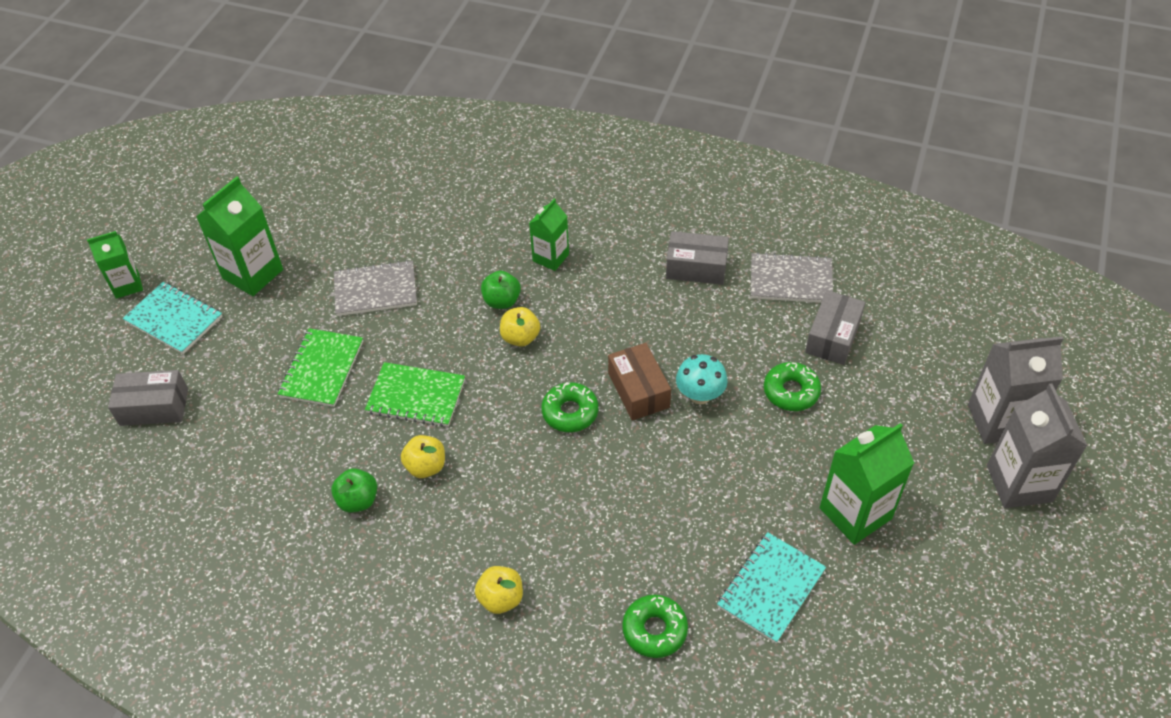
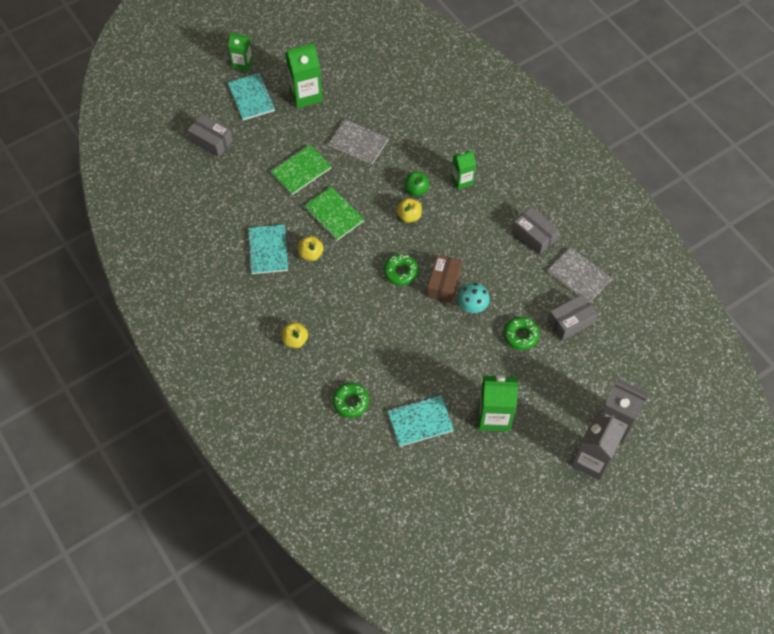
camera: 35 degrees right, 10 degrees up
(358, 500) = (268, 250): green apple -> turquoise notebook

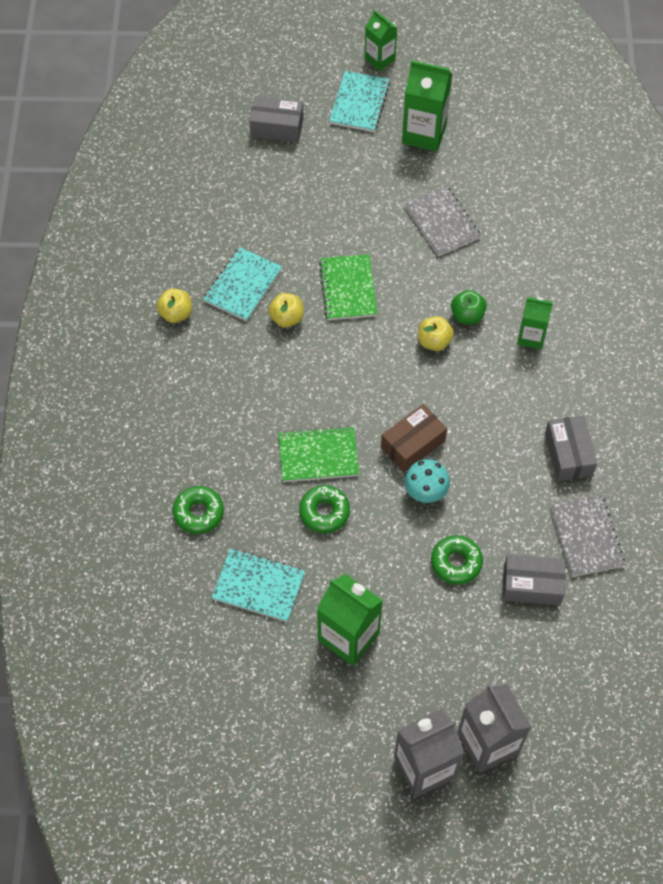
camera: 35 degrees right, 0 degrees up
(211, 141) = (277, 127): grey box -> grey box turned 60 degrees counterclockwise
(295, 340) = (193, 404): yellow apple -> yellow apple (176, 314)
(301, 170) = (350, 217): green notebook -> green notebook (318, 456)
(400, 272) = (372, 400): green donut -> green donut (324, 512)

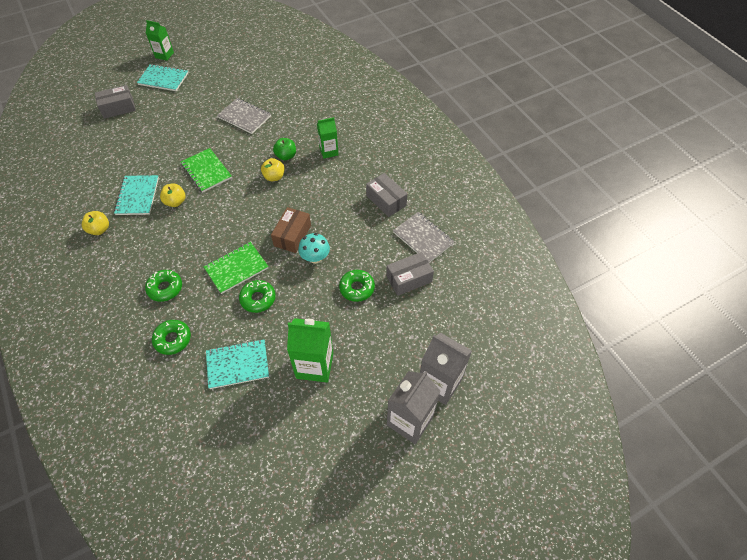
camera: 30 degrees left, 5 degrees down
(219, 439) = (165, 288): none -> green donut
(359, 103) = (163, 79): turquoise notebook -> turquoise notebook turned 60 degrees counterclockwise
(424, 133) = (210, 80): green carton -> none

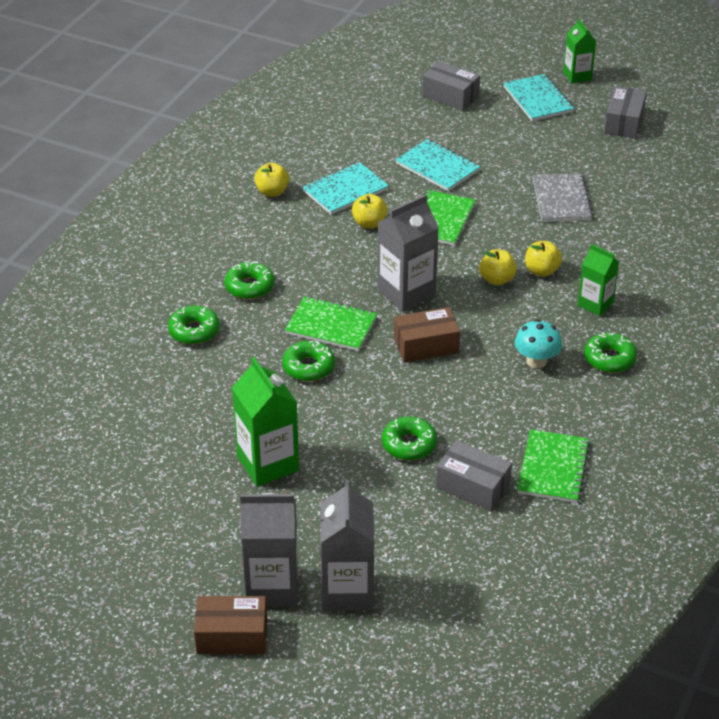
camera: 55 degrees right, 15 degrees down
(237, 365) = (210, 399): turquoise notebook -> turquoise notebook (437, 167)
(245, 219) = (406, 292): none -> grey carton
(286, 156) = (541, 271): green apple -> yellow apple
(315, 258) = (415, 383): turquoise mushroom -> turquoise mushroom (536, 361)
(370, 170) = (609, 359): none -> green donut
(386, 200) = (575, 401): grey box -> grey box (624, 122)
(423, 238) = (553, 468): grey notebook -> green notebook
(432, 466) = (232, 636): none -> brown box

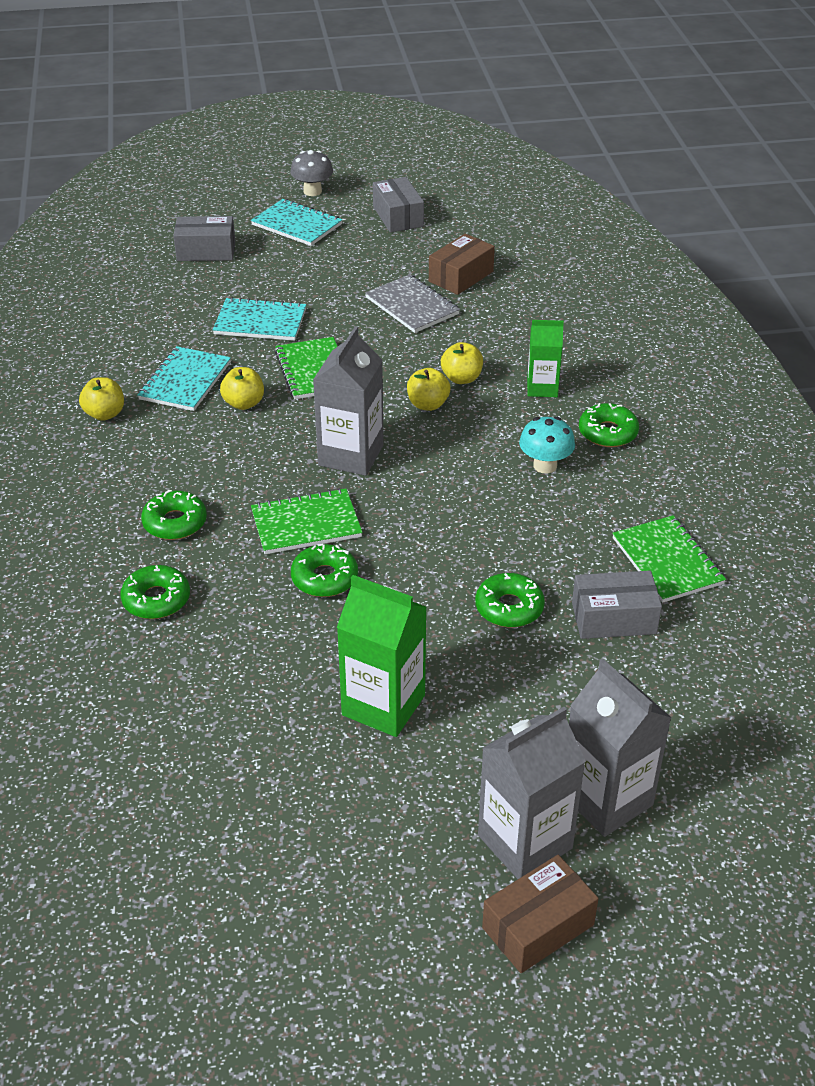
camera: 35 degrees left, 0 degrees up
(426, 345) = (424, 499): brown box -> brown box (461, 276)
(577, 76) = (312, 191): green carton -> grey mushroom

